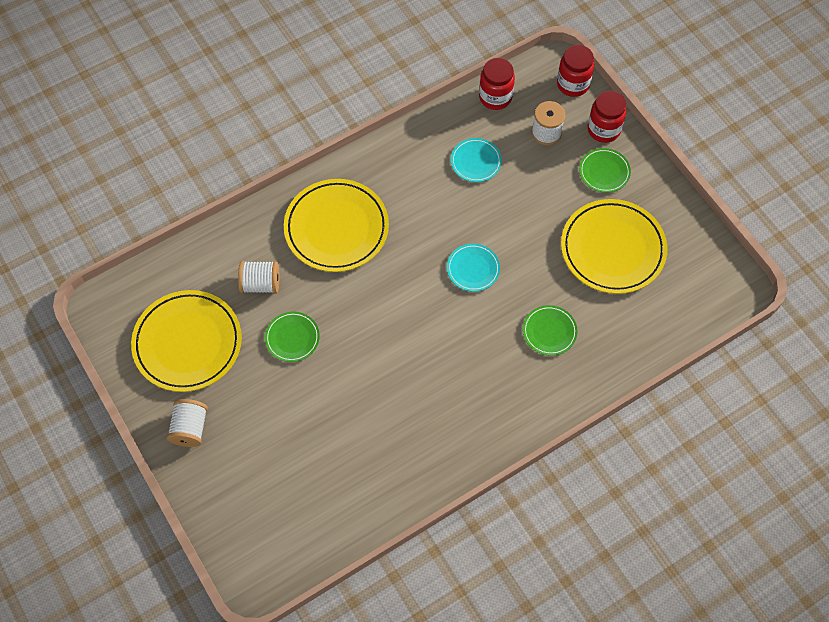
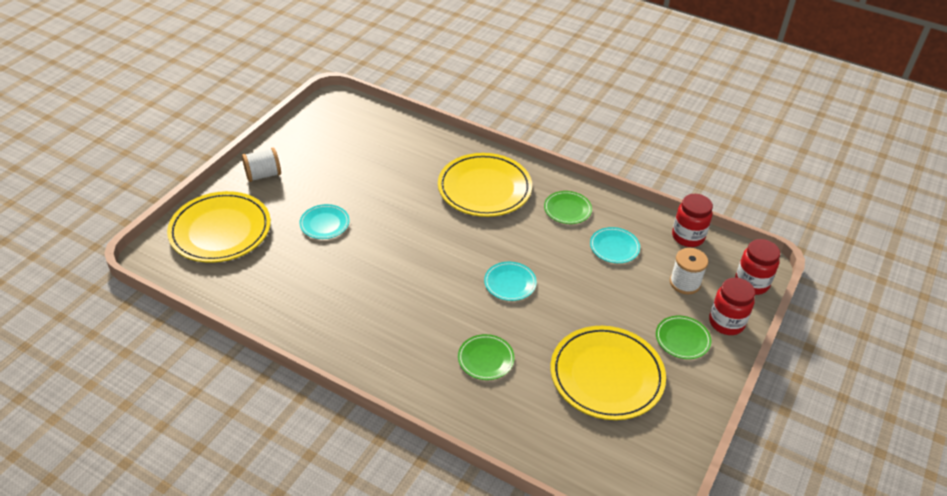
camera: 60 degrees right, 20 degrees down
(187, 343) = (332, 149): yellow plate -> yellow plate (220, 231)
(260, 284) = (406, 167): white spool -> none
(292, 338) = (371, 200): green plate -> green plate (567, 209)
(303, 396) = (324, 224): none -> turquoise plate

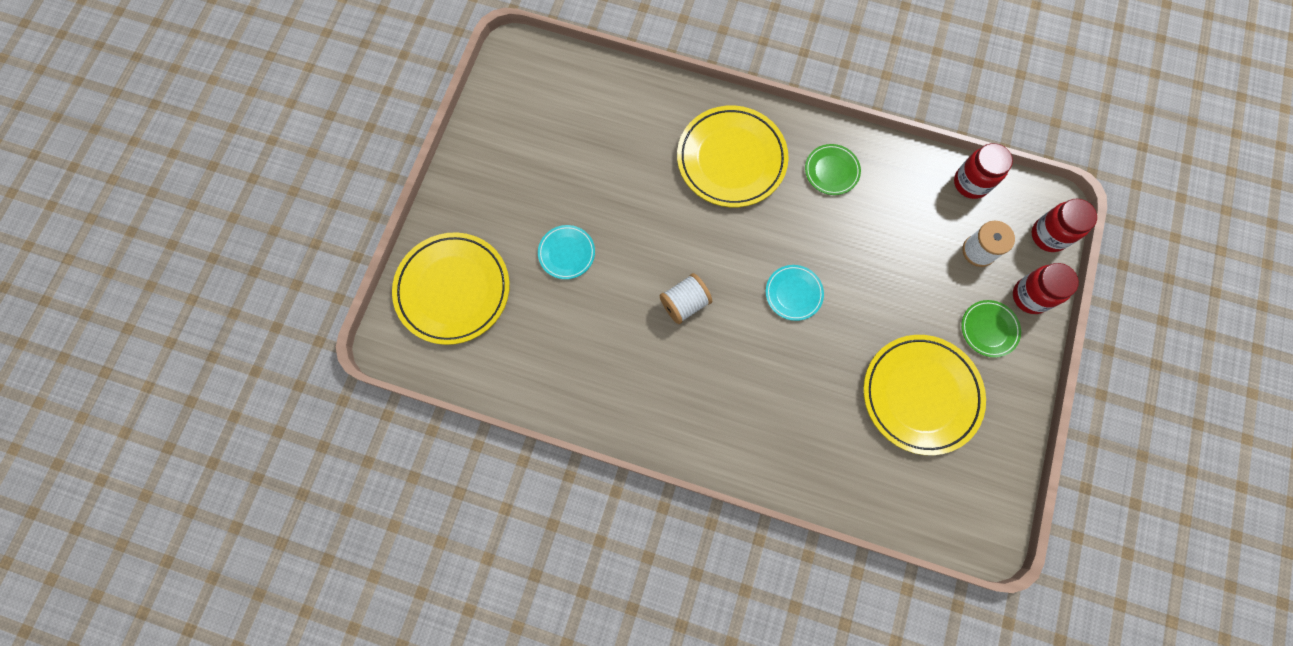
camera: 10 degrees left, 30 degrees up
(263, 175) = (471, 194): white spool -> white spool (684, 303)
(486, 359) = (793, 402): green plate -> none
(614, 247) = (894, 216): turquoise plate -> none

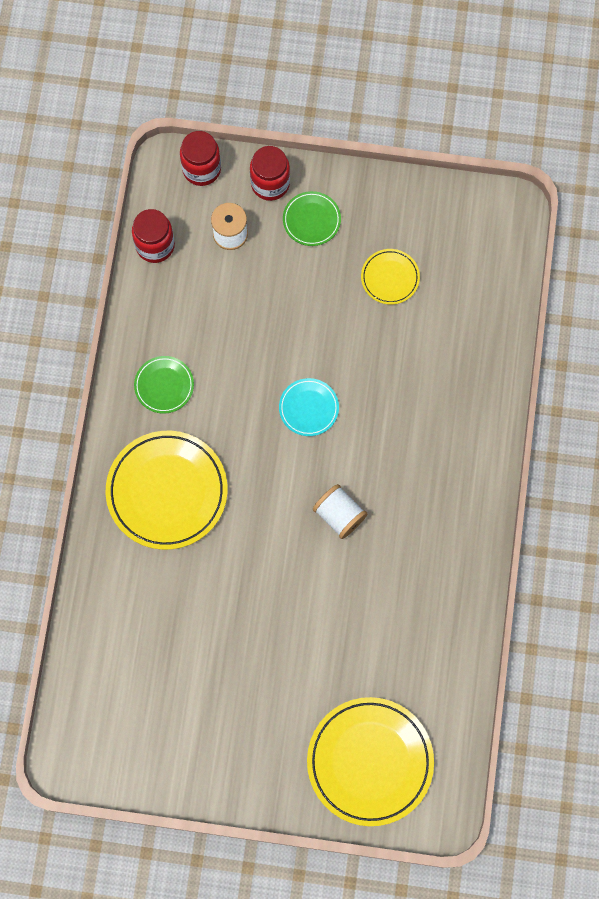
camera: 100 degrees left, 0 degrees up
(566, 253) = (306, 648): turquoise plate -> none
(921, 395) = (390, 278): yellow plate -> yellow plate, size x0.50

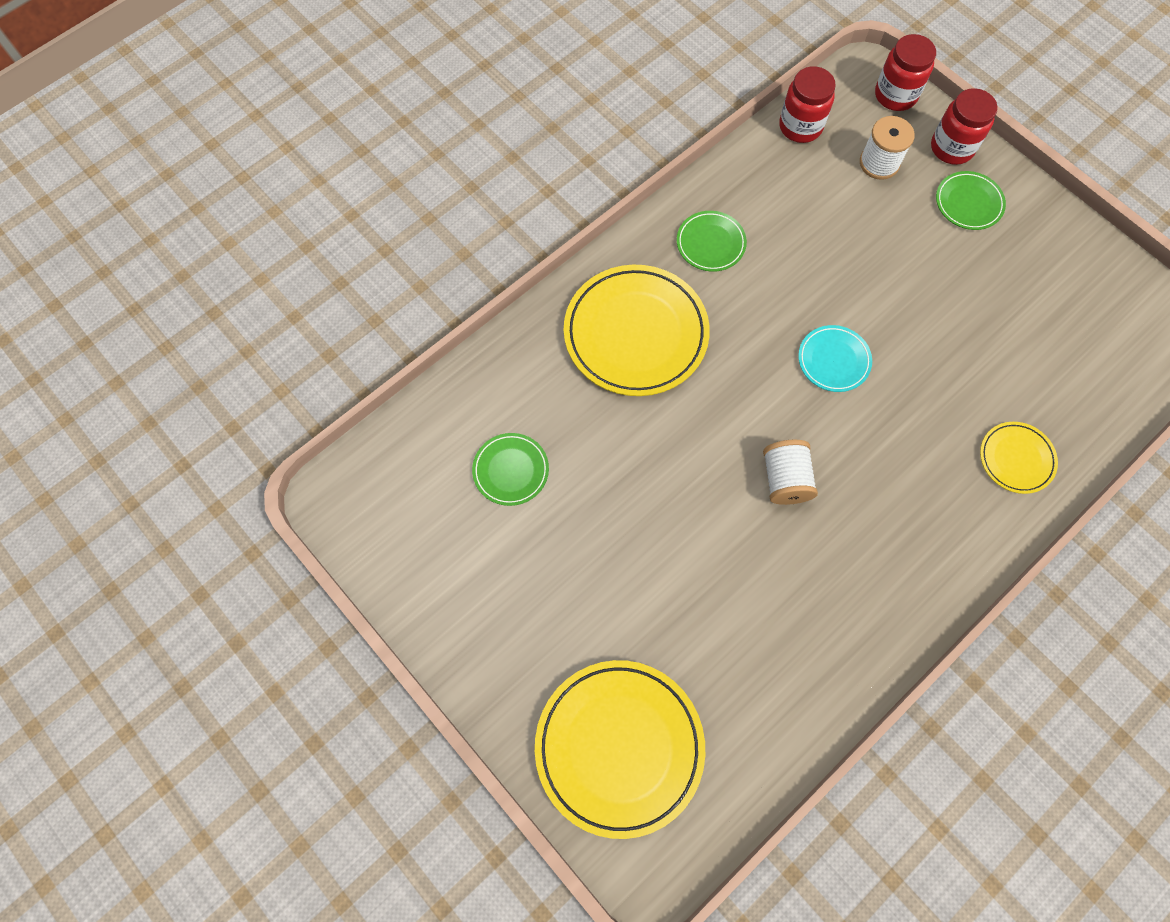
camera: 40 degrees right, 5 degrees down
(164, 650) = (511, 470): none -> green plate
(390, 278) = (1009, 304): yellow plate -> yellow plate (1016, 459)

